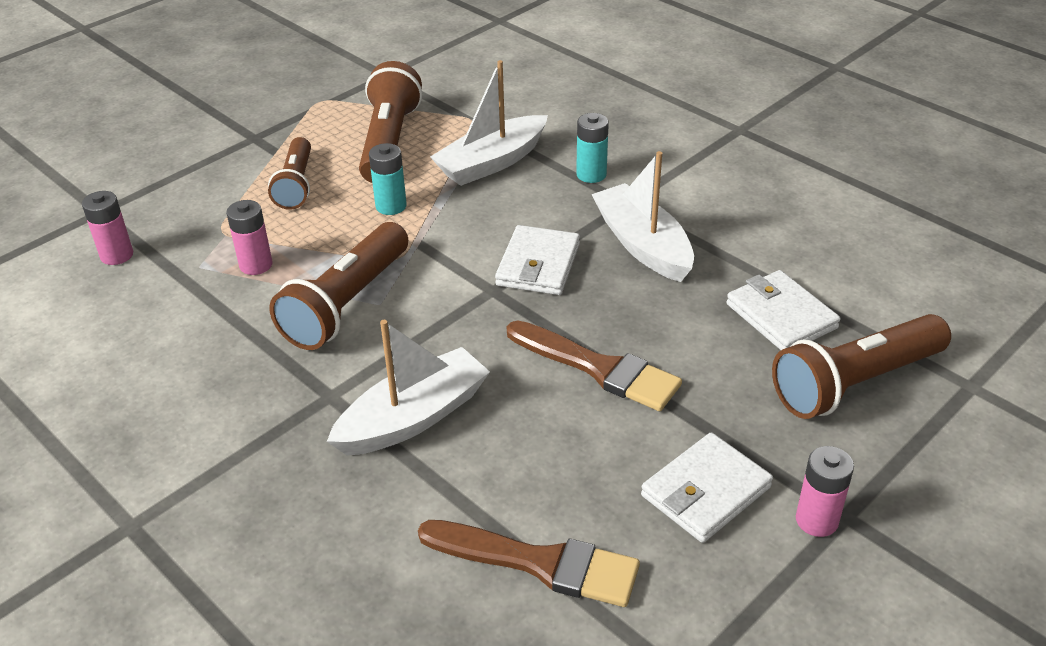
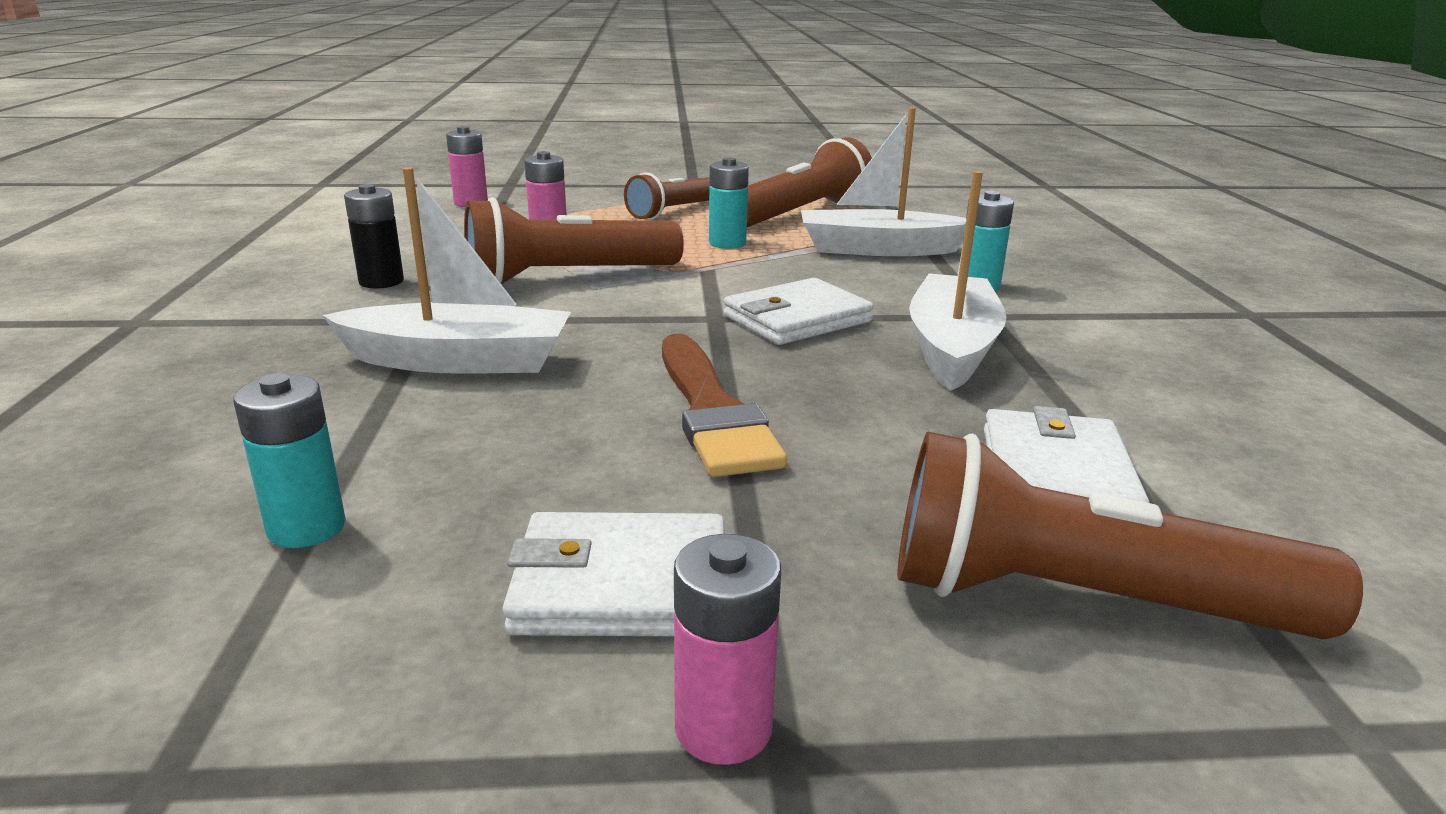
camera: 40 degrees right, 15 degrees down
(227, 382) = (381, 281): none -> black battery
(539, 563) = (307, 528): brown brush -> turquoise battery

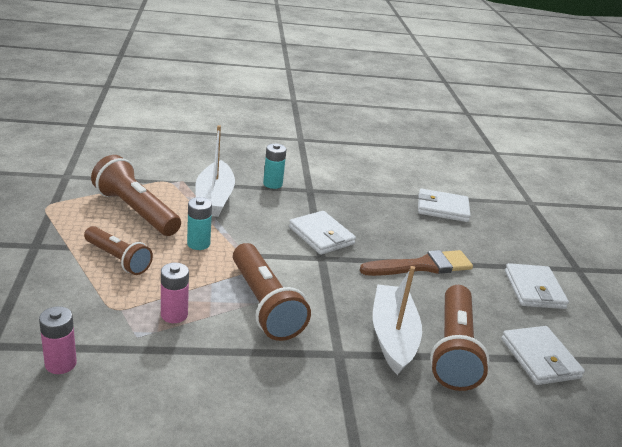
camera: 95 degrees left, 5 degrees up
(307, 528) = (540, 358): turquoise battery -> white wallet
(381, 281) = (275, 385): black battery -> none
(723, 728) = (575, 276): pink battery -> none
(951, 348) = (347, 205): white boat -> none
(1080, 600) = (503, 220): brown flashlight -> brown flashlight (453, 350)

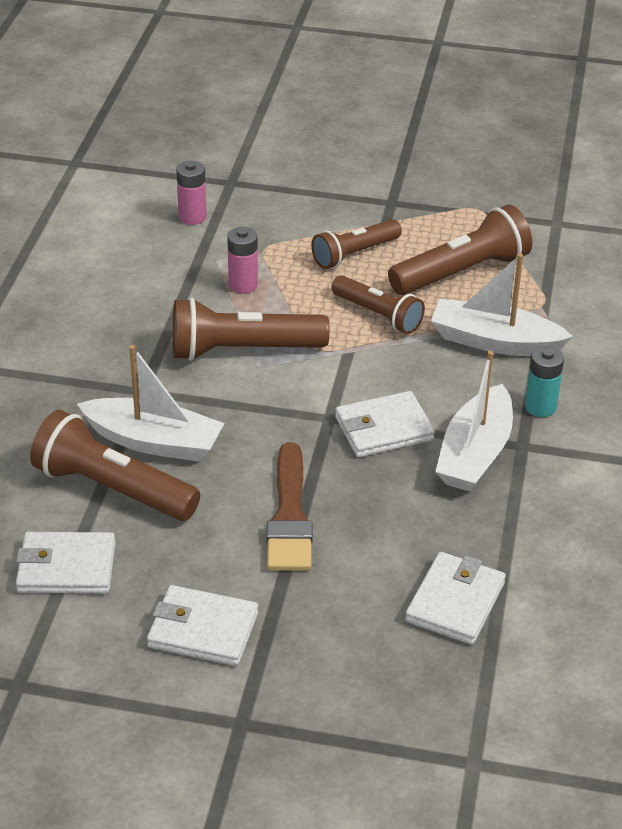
camera: 110 degrees right, 10 degrees up
(198, 244) = (378, 315): turquoise battery -> brown flashlight
(326, 204) = (475, 454): none -> white boat

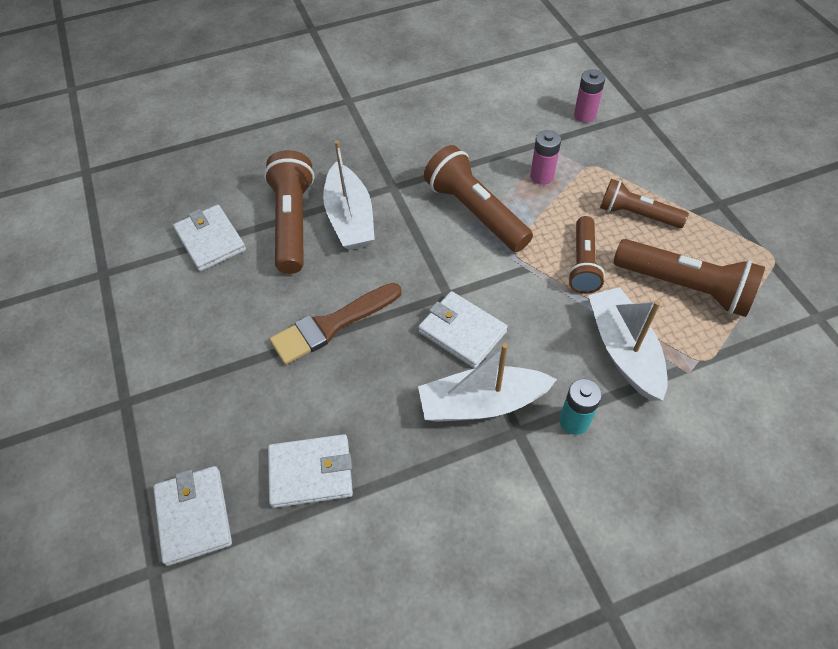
camera: 60 degrees right, 15 degrees up
(203, 630) = (196, 336): white wallet -> white wallet (194, 516)

